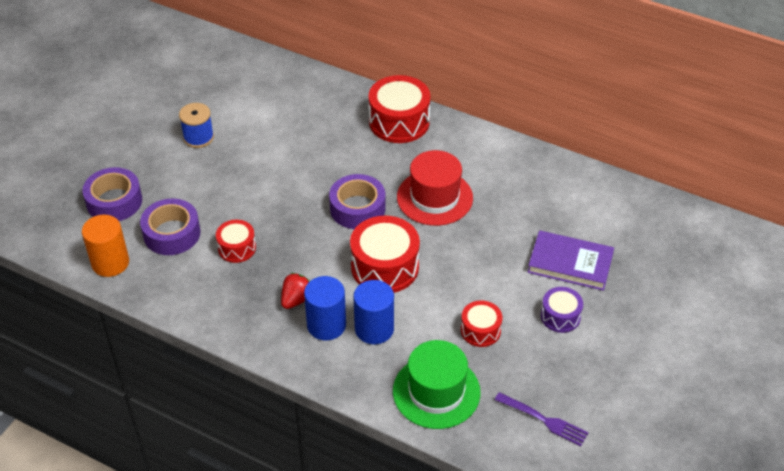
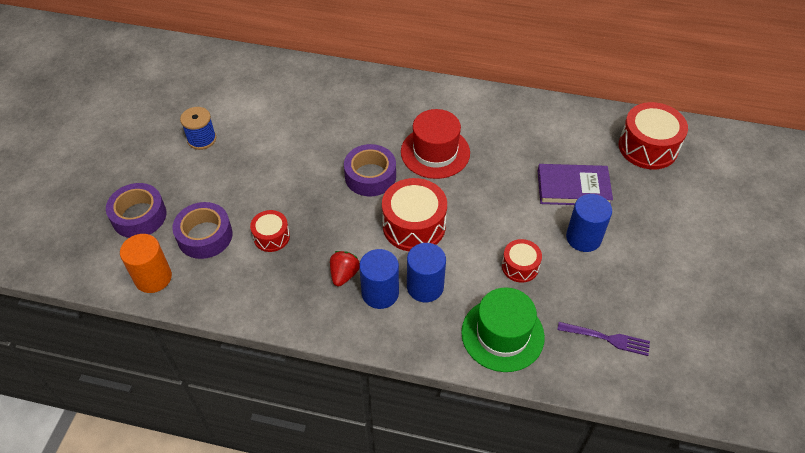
camera: 15 degrees left, 5 degrees up
(399, 122) = (379, 90): red drum -> red drum (648, 147)
(560, 316) = (583, 238): purple drum -> blue cylinder

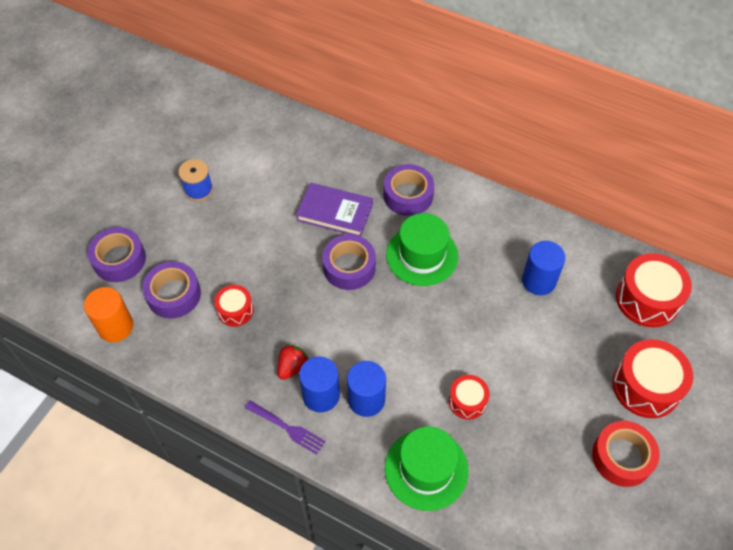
camera: 15 degrees right, 5 degrees up
(405, 105) = (408, 195): none -> purple tape
(414, 225) = (375, 331): red drum -> red drum (646, 386)
(435, 152) = (422, 255): red hat -> green hat
(573, 188) = (551, 327): purple book -> purple book (335, 212)
(583, 238) = (543, 386): blue cylinder -> blue cylinder (538, 281)
(607, 338) = (529, 500): purple fork -> purple fork (287, 428)
(675, 281) = (622, 457): none -> red tape

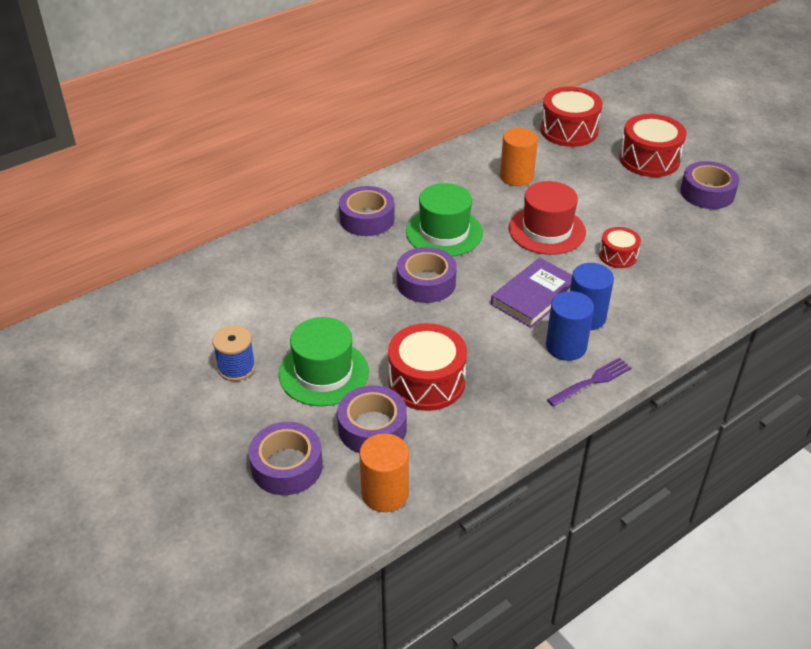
camera: 65 degrees left, 15 degrees down
(235, 310) = (426, 382): red drum -> red drum, size x1.77
(292, 367) = (522, 357): red strawberry -> none
(335, 212) = (350, 272): purple book -> purple book (534, 296)
(426, 469) = (675, 301): green hat -> green hat (324, 373)
(471, 331) = (547, 230): none -> red hat
(538, 281) = (516, 176): blue cylinder -> orange cylinder
(622, 457) = (707, 193): red tape -> purple tape

